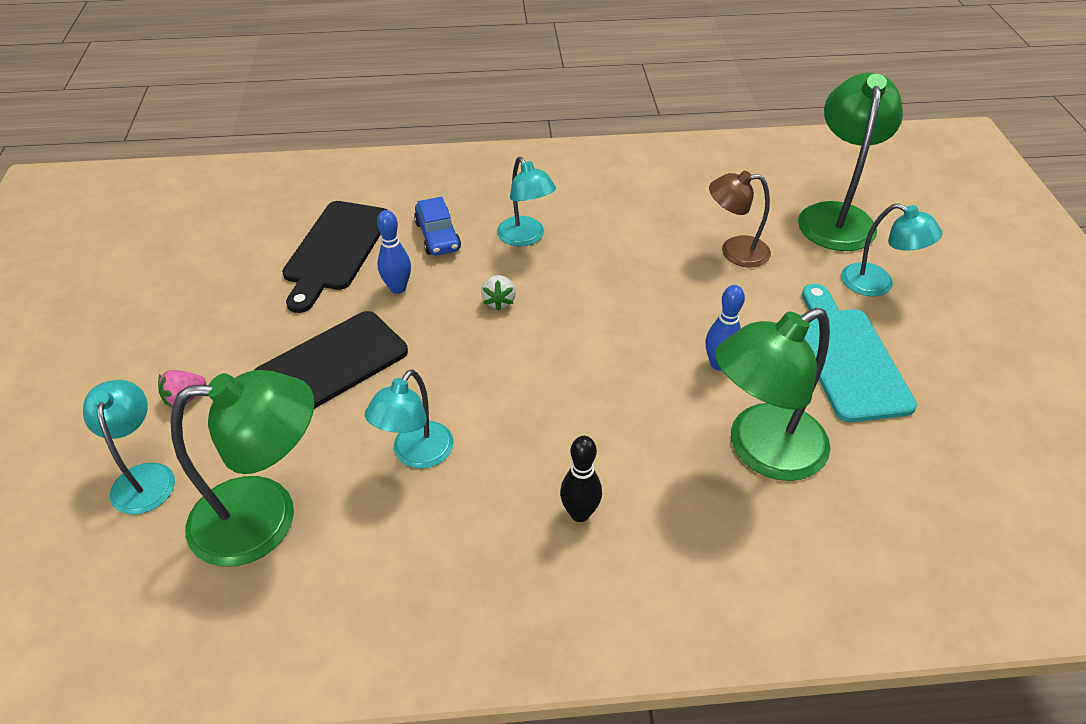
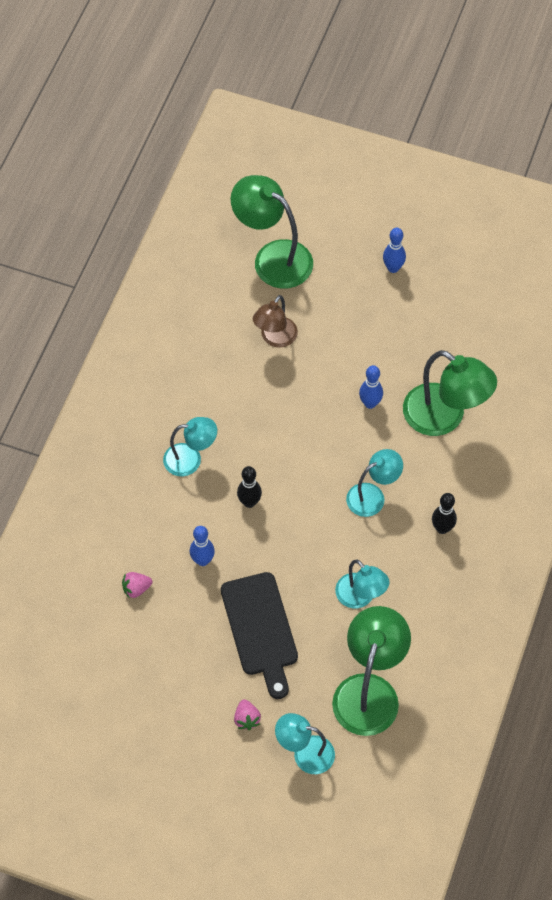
camera: 65 degrees left, 15 degrees up
(335, 250) = (136, 589): black cutting board -> pink strawberry
(437, 236) = (157, 515): blue car -> none
(499, 301) = (249, 502): white strawberry -> black bowling pin
(762, 451) = (444, 417): green lamp -> green lamp turned 45 degrees counterclockwise
(847, 358) = (400, 333): turquoise cutting board -> none
(877, 284) = (349, 277): turquoise lamp -> turquoise lamp (372, 496)
(932, 319) = (393, 268): none -> blue bowling pin

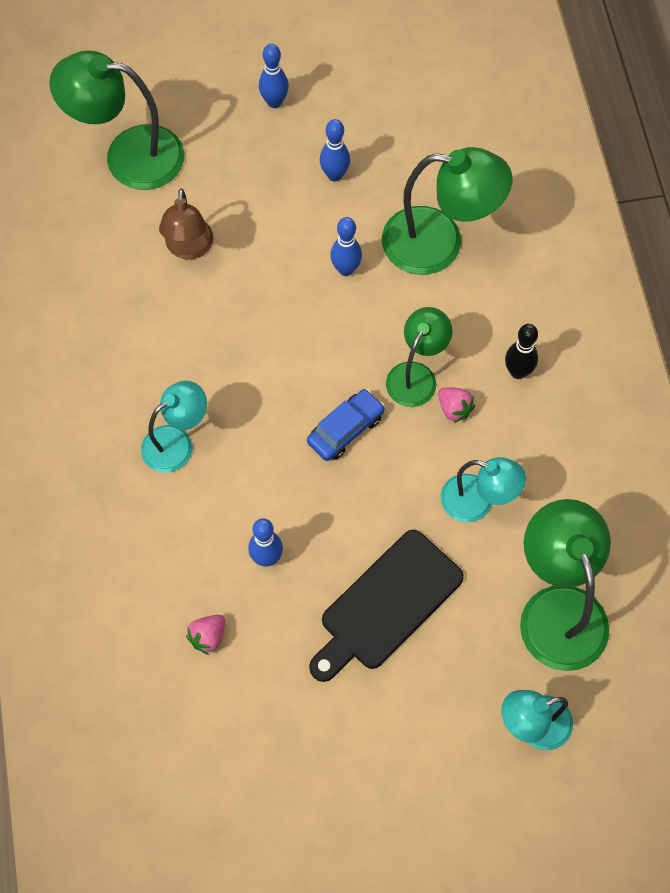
camera: 30 degrees left, 5 degrees up
(246, 719) = (439, 724): pink strawberry -> pink strawberry (454, 409)
(249, 502) = (279, 458): black bowling pin -> none
(260, 629) = (386, 604): black cutting board -> black cutting board turned 90 degrees clockwise
(304, 507) = (345, 429): none -> blue car
(372, 496) = (416, 375): turquoise lamp -> green lamp
(402, 337) = (334, 175): none -> blue bowling pin

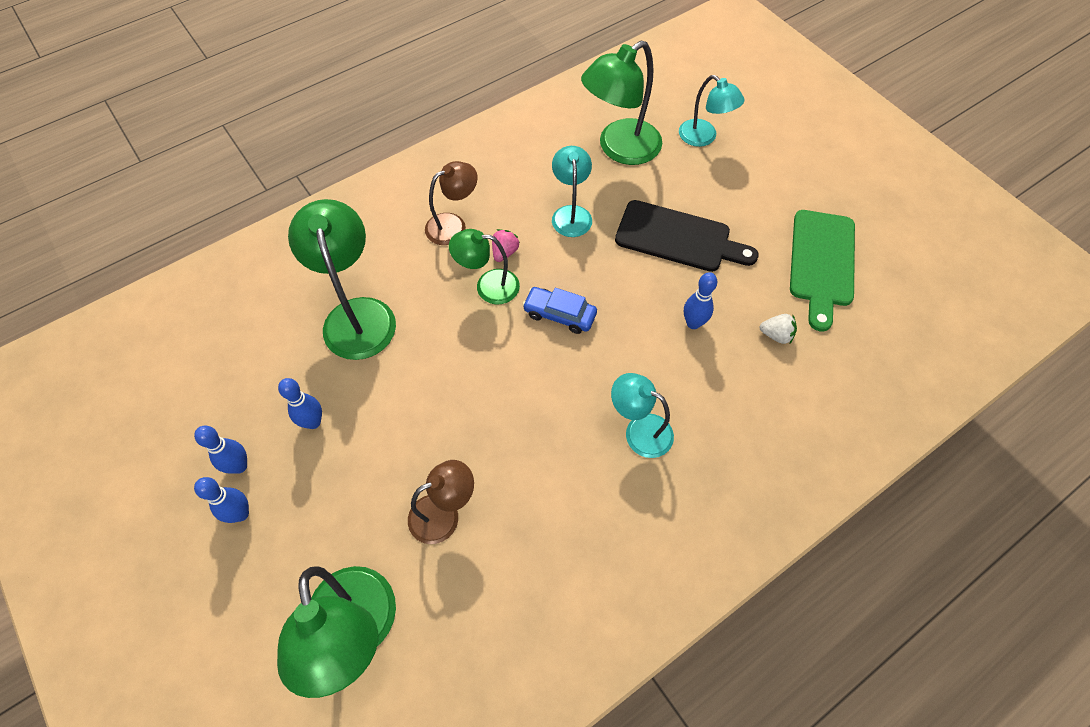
camera: 115 degrees left, 5 degrees down
(208, 637) = (776, 335): pink strawberry -> white strawberry
(272, 751) = (821, 262): none -> green cutting board
(346, 269) = (411, 373): blue bowling pin -> blue bowling pin (239, 466)
(518, 372) = (453, 225): black bowling pin -> brown lamp

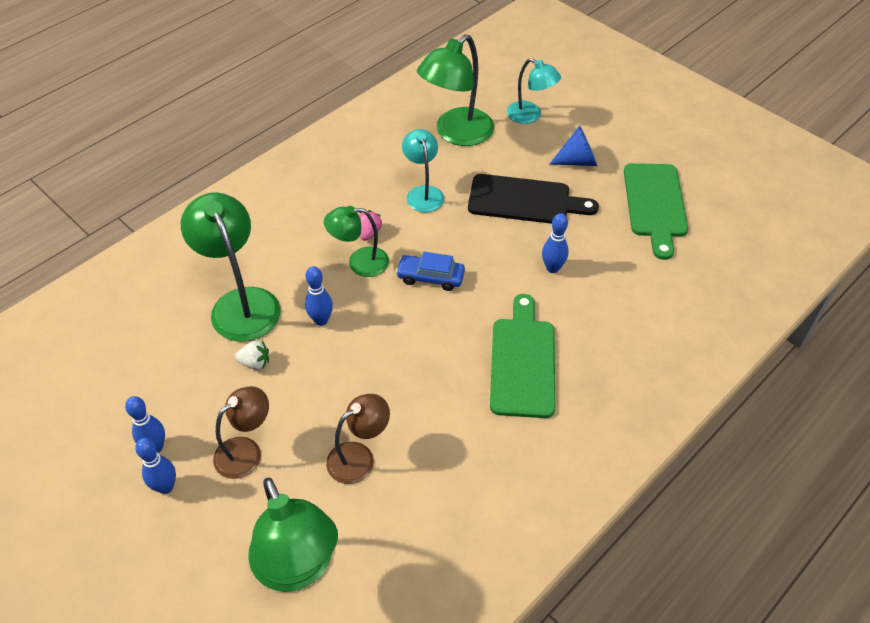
camera: 10 degrees left, 10 degrees down
(313, 422) = (219, 399): blue bowling pin -> blue bowling pin (321, 320)
(453, 225) = (316, 216): brown lamp -> brown lamp (246, 451)
(639, 430) = (523, 362): turquoise lamp -> green cutting board
(746, 198) = (578, 161): none -> blue cone
(776, 335) = (627, 268): white strawberry -> white strawberry (255, 363)

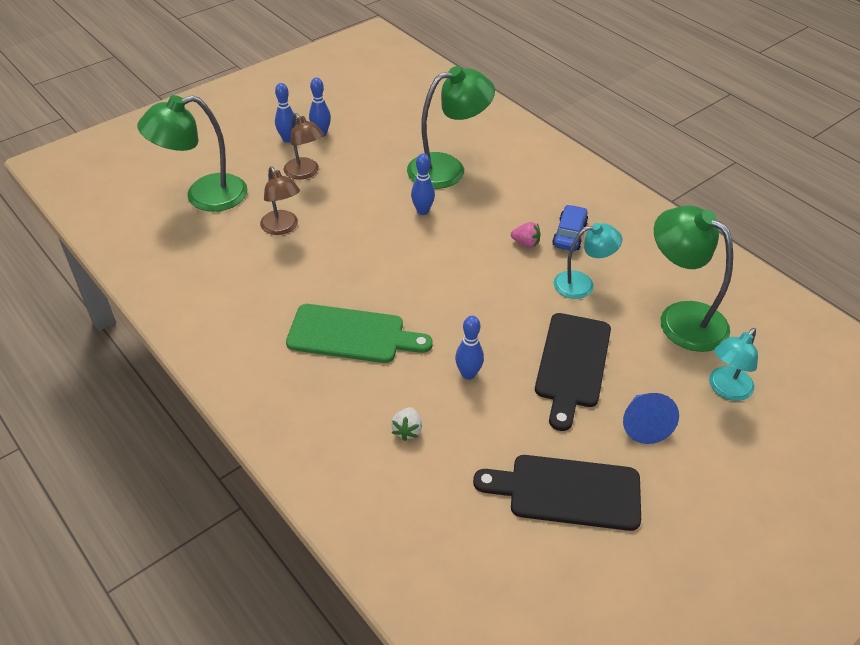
camera: 95 degrees right, 5 degrees down
(255, 363) = (385, 176): white strawberry -> white strawberry (407, 430)
(359, 262) = (487, 236): green lamp -> none
(430, 277) = (465, 281): blue car -> blue car (569, 234)
(655, 204) = (567, 492): green cutting board -> black cutting board

